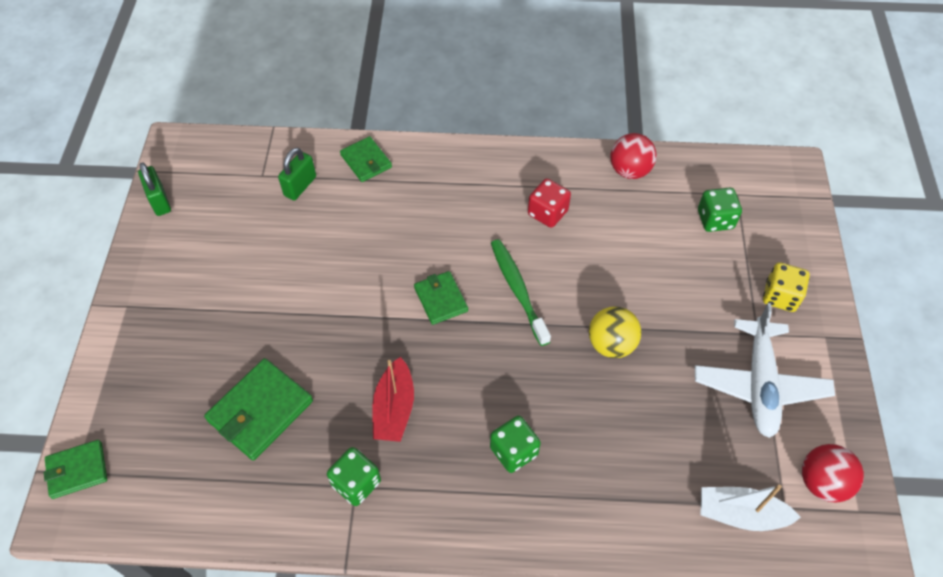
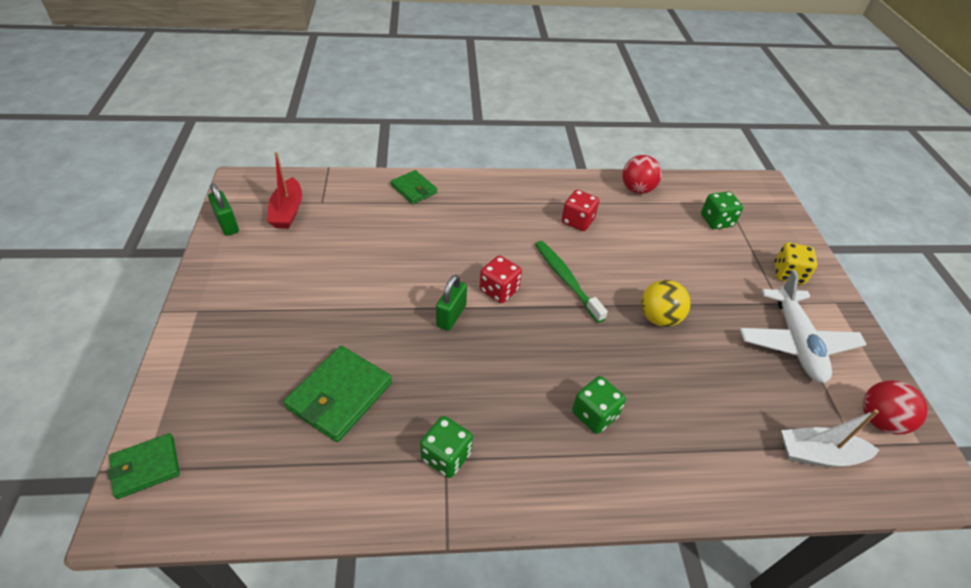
camera: 10 degrees left, 10 degrees down
(300, 186) = (357, 209): green padlock -> green padlock (451, 316)
(394, 408) = (472, 384): red boat -> red boat (287, 211)
(441, 299) = (499, 290): green wallet -> red dice

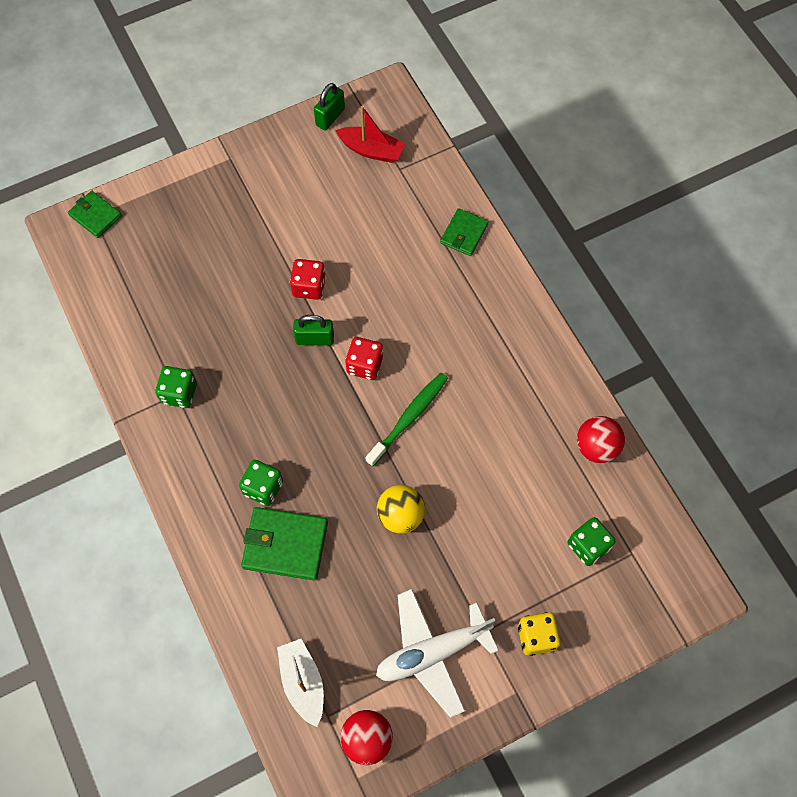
camera: 70 degrees right, 20 degrees up
(287, 211) = (371, 150): red boat -> red boat turned 135 degrees counterclockwise
(340, 395) = (199, 297): green wallet -> green wallet (285, 545)
(577, 221) = (503, 402): red dice -> red dice (309, 287)

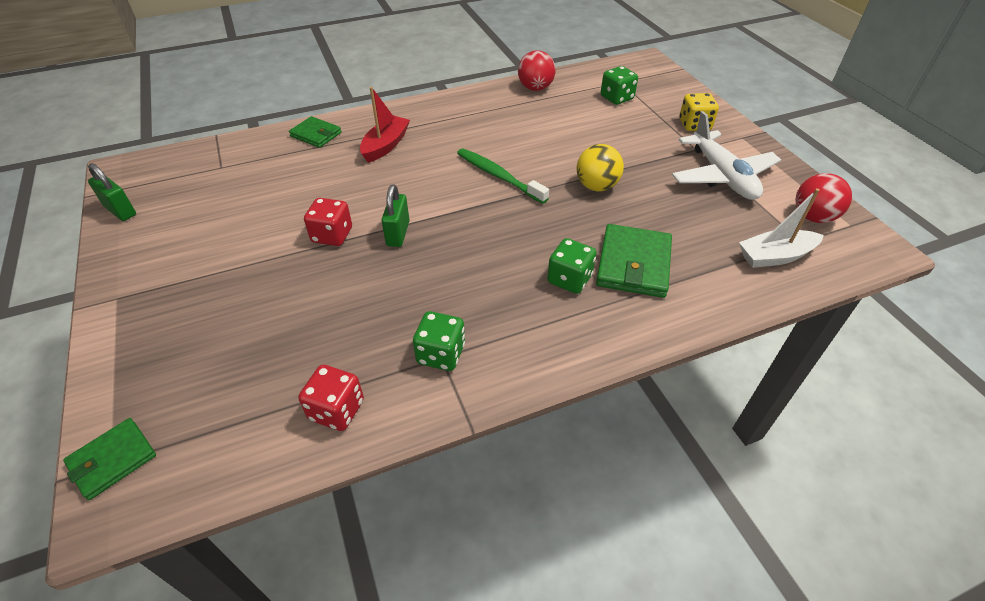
camera: 85 degrees left, 20 degrees down
(364, 365) = (437, 200): red dice -> red dice (336, 410)
(371, 150) = (185, 184): red boat -> red boat (385, 146)

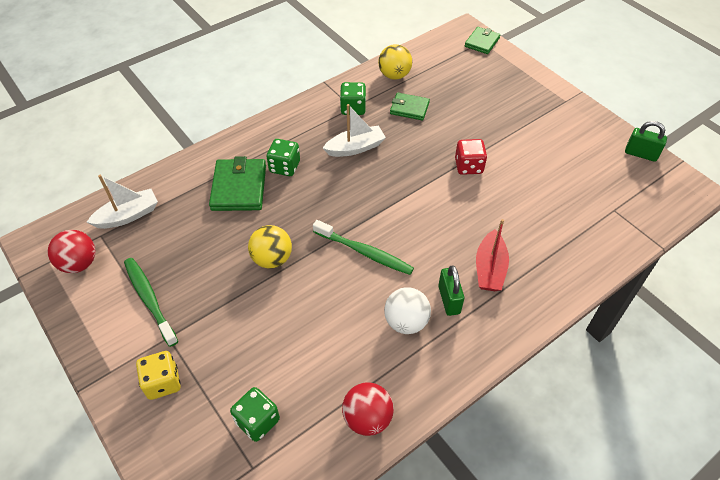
camera: 165 degrees right, 5 degrees up
(316, 134) = (568, 269): green wallet -> green wallet (409, 108)
(336, 410) = (394, 75): red dice -> yellow ball
(398, 233) = (421, 177): green padlock -> green padlock (449, 300)
(464, 287) = (355, 148): none -> white boat
(483, 126) = (406, 322): none -> white ball
(722, 176) = (149, 299): white plane -> green toothbrush

